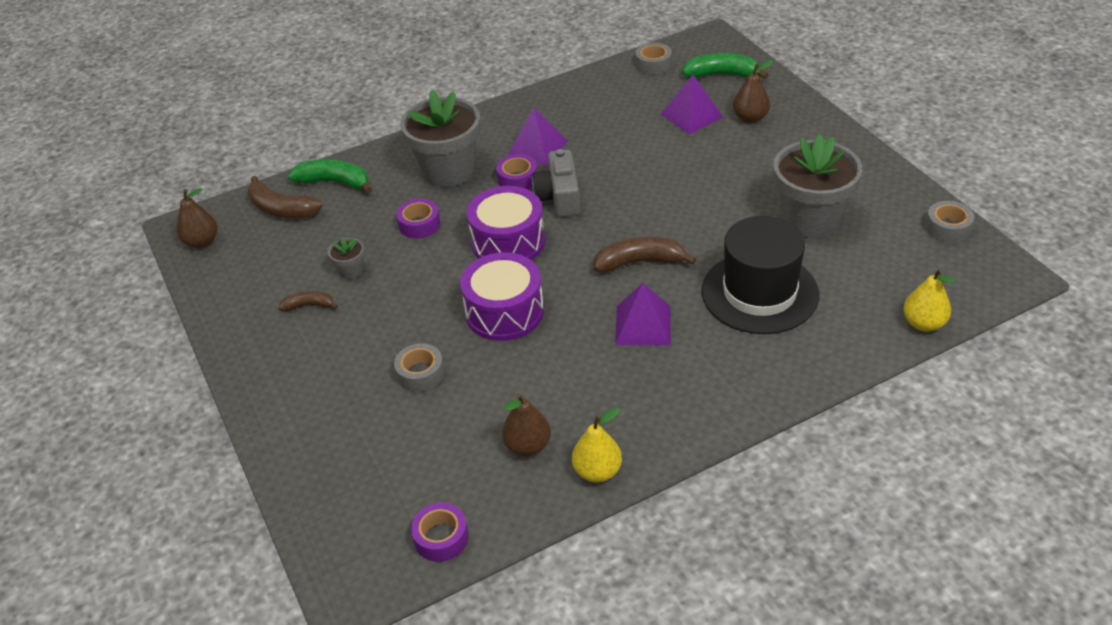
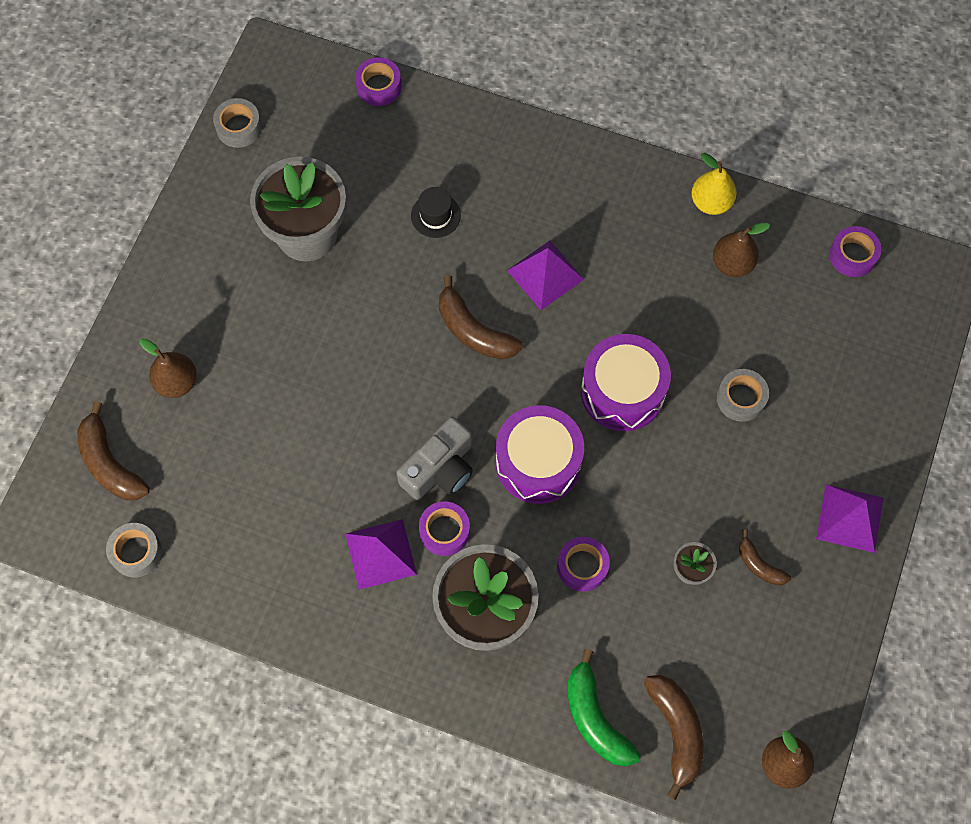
camera: 135 degrees left, 25 degrees up
(691, 115) = (212, 441): purple pyramid -> purple pyramid (849, 518)
(722, 75) = (110, 463): green banana -> brown banana
(759, 293) = (435, 215): black hat -> black hat, size x0.42
(923, 323) = (379, 86): yellow pear -> purple tape

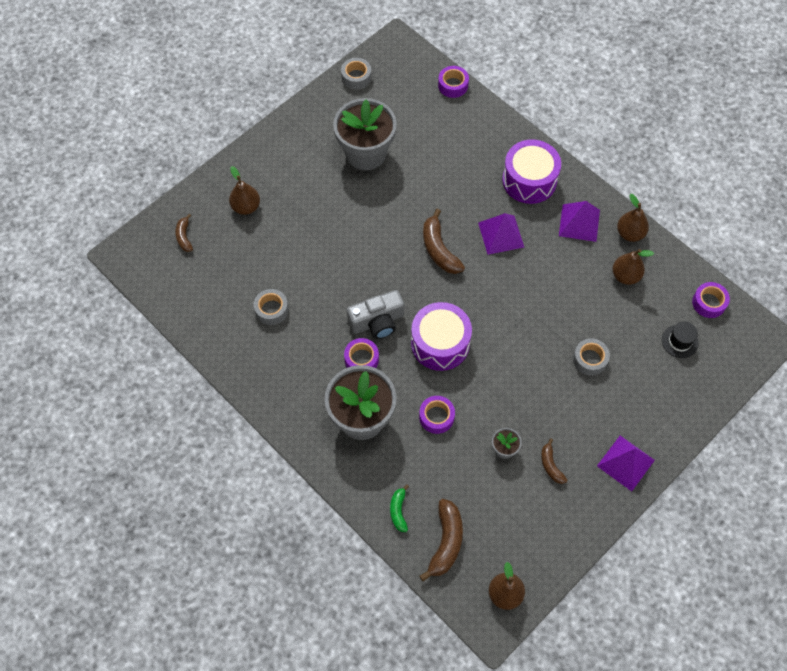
camera: 25 degrees right, 5 degrees down
(110, 463) = (184, 237): brown banana -> brown banana, size x0.58
(136, 552) = (173, 293): grey tape -> grey tape (271, 309)
(380, 554) = (316, 355): purple pyramid -> purple pyramid (579, 222)
(435, 215) = (450, 173): black hat -> black hat (679, 341)
(595, 718) = (398, 511): green banana -> green banana, size x0.58
(622, 391) = (515, 323): purple drum -> purple drum (529, 180)
(711, 202) = (630, 233): yellow pear -> brown pear

